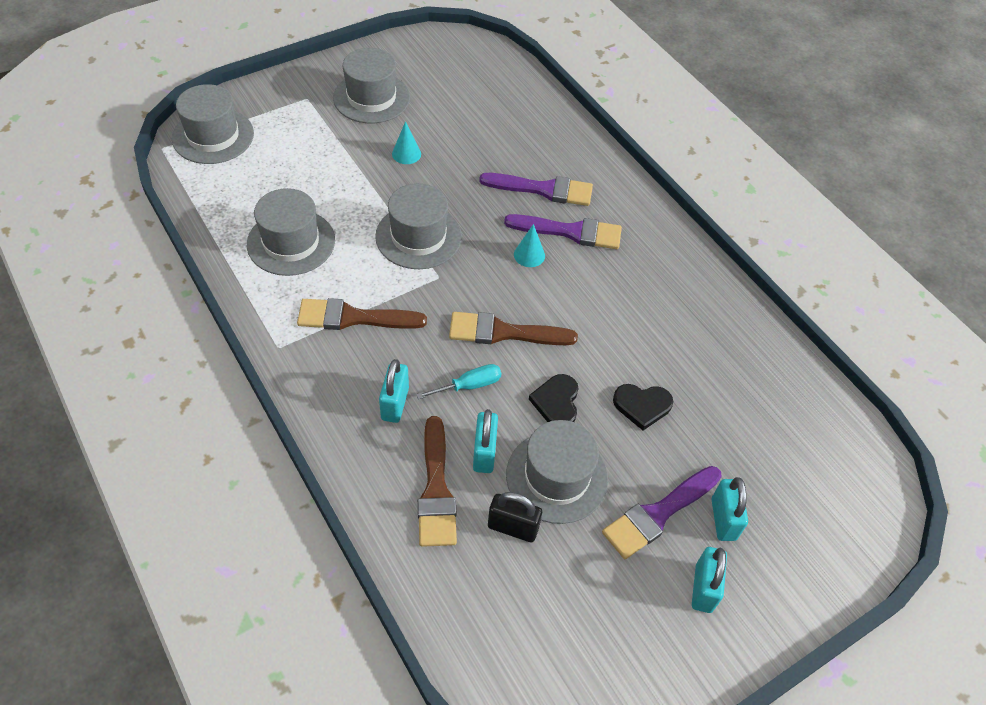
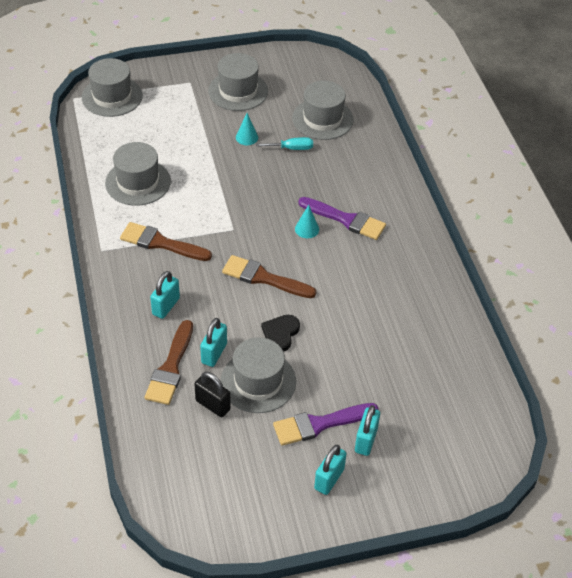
camera: 20 degrees right, 5 degrees down
(418, 236) = (230, 198): grey hat -> grey hat (322, 119)
(469, 385) = (223, 307): turquoise screwdriver -> turquoise screwdriver (291, 148)
(543, 189) = (339, 184): purple brush -> none
(642, 406) = (342, 351): black heart -> none

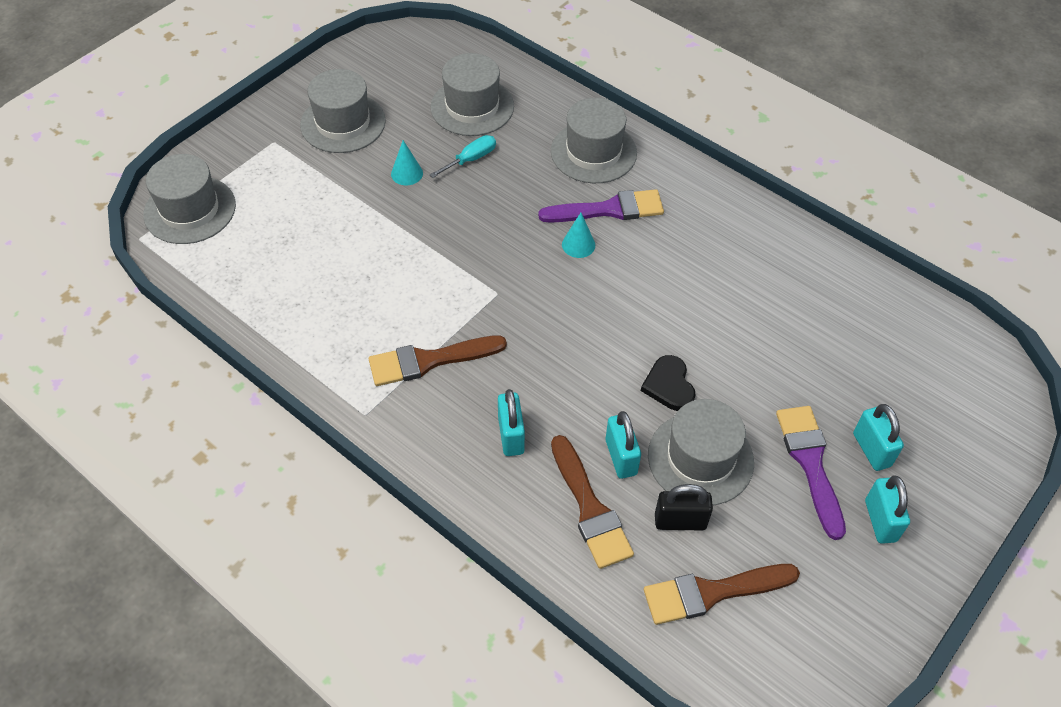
camera: 35 degrees left, 5 degrees up
(138, 182) = (328, 301): grey hat -> grey hat (593, 152)
(264, 278) = (588, 331): brown brush -> brown brush (712, 592)
(320, 424) = (810, 463): purple brush -> purple brush turned 135 degrees clockwise

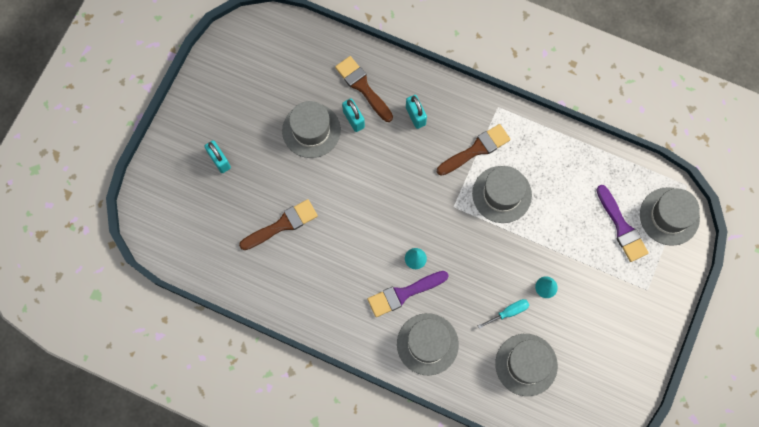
camera: 165 degrees right, 20 degrees up
(343, 123) = (609, 321): grey hat -> grey hat (502, 194)
(471, 159) = (508, 312): turquoise screwdriver -> turquoise screwdriver turned 150 degrees counterclockwise
(669, 385) = (337, 171): black heart -> none
(680, 521) = (315, 92): black padlock -> none
(712, 592) = (292, 60): brown brush -> brown brush (282, 225)
(810, 463) = (252, 143): purple brush -> purple brush (621, 227)
(880, 521) = (212, 120): turquoise padlock -> none

